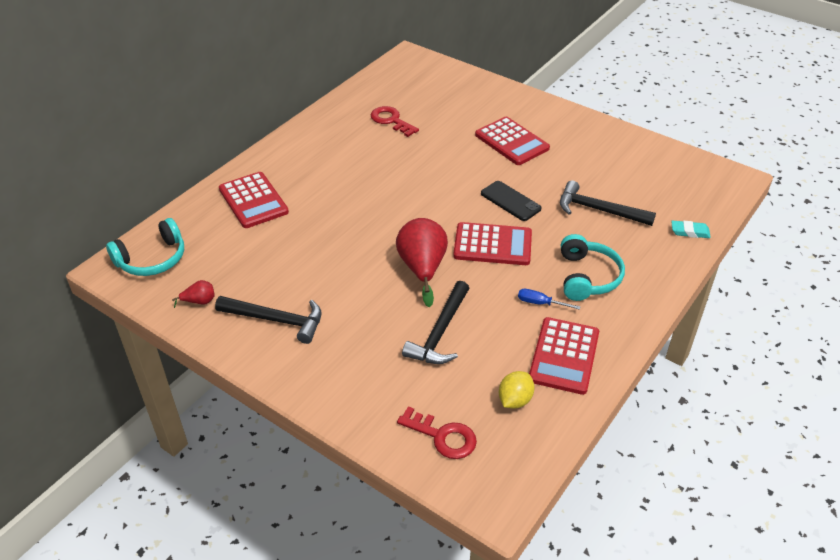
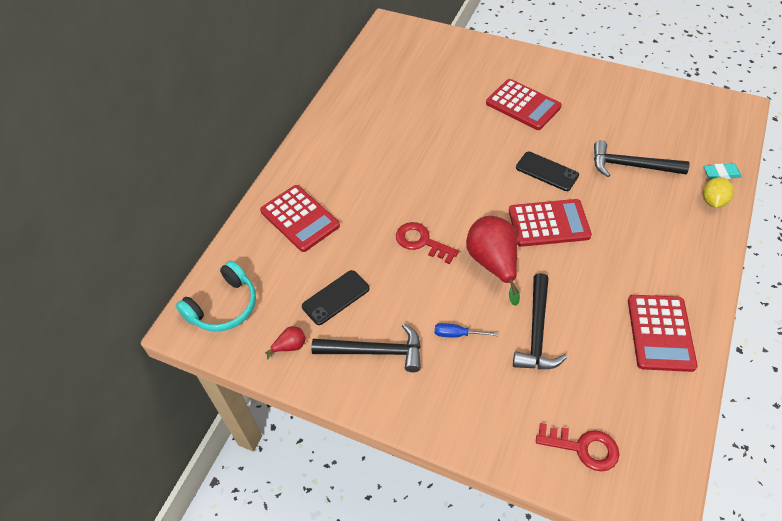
camera: 10 degrees left, 10 degrees up
(259, 270) = (336, 297): none -> black phone
(391, 120) = (400, 101): red key -> red key (421, 241)
(515, 400) = (634, 391): yellow lemon -> yellow lemon (713, 201)
(540, 303) = (616, 279): blue screwdriver -> blue screwdriver (457, 334)
(587, 277) = (648, 241): turquoise headphones -> none

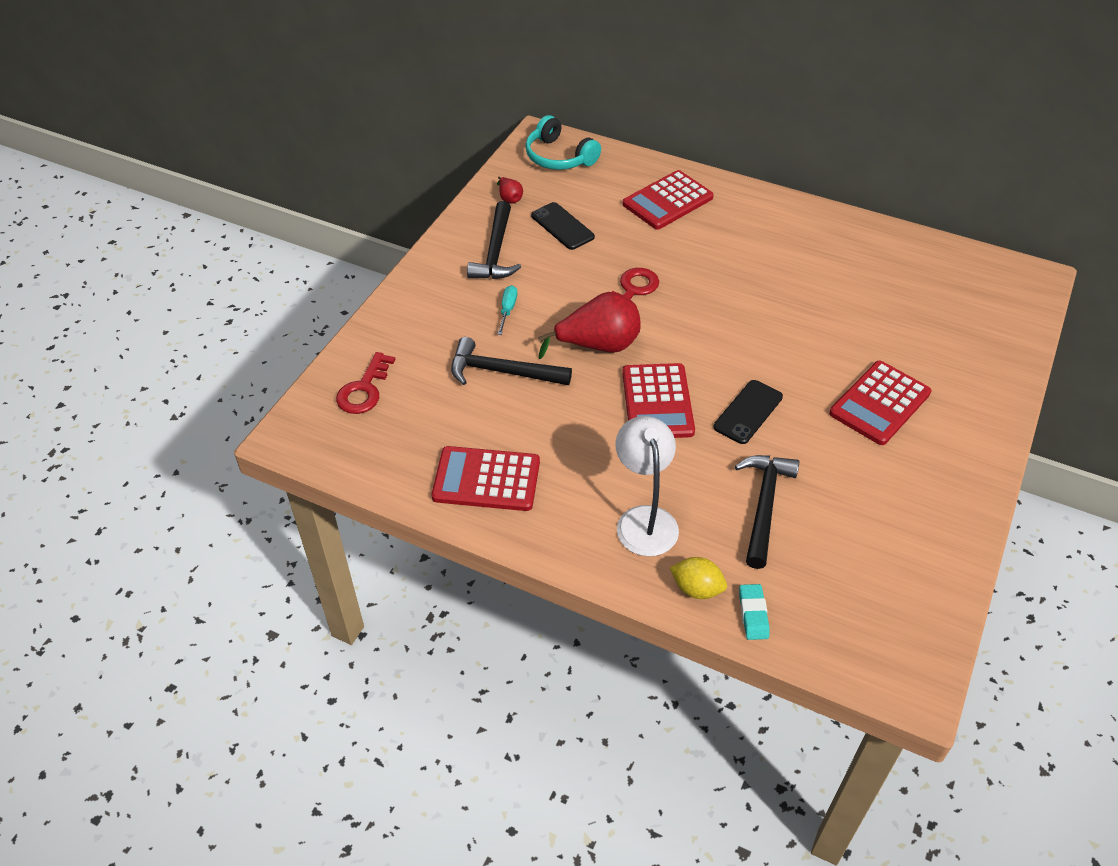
camera: 90 degrees right, 5 degrees down
(457, 334) = (507, 310): blue screwdriver -> turquoise screwdriver
(665, 230) = (644, 519): none -> white lamp

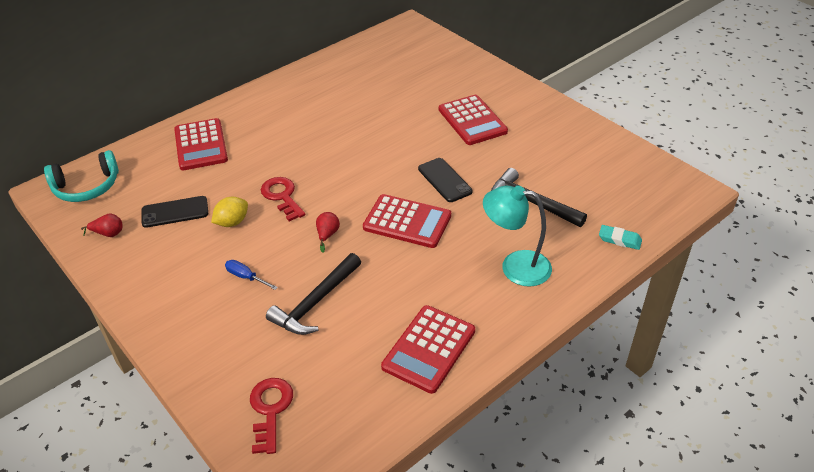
camera: 65 degrees left, 5 degrees down
(364, 390) = (270, 409): red key -> red key turned 135 degrees counterclockwise
(495, 252) = (168, 263): black hammer -> none
(507, 310) = (246, 277): turquoise screwdriver -> blue screwdriver
(598, 345) = (327, 235): red pear -> red pear, size x0.46
(644, 519) = (515, 266): white lamp -> turquoise lamp
(697, 589) = (588, 260): yellow lemon -> yellow lemon (232, 222)

